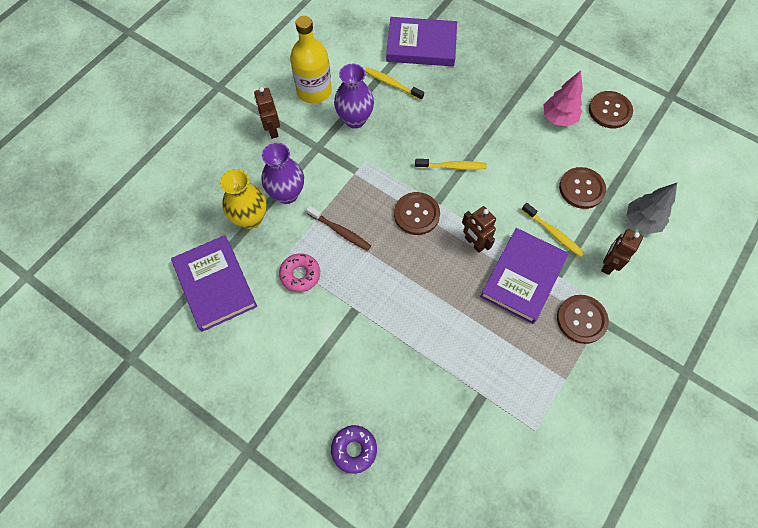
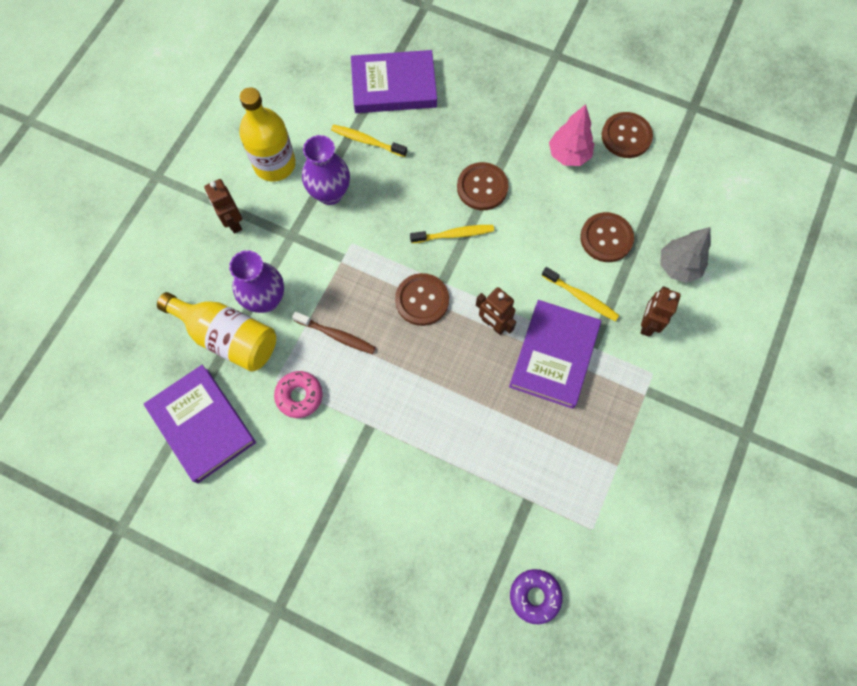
camera: 10 degrees left, 5 degrees up
(250, 218) = (228, 337): yellow vase -> yellow bottle
(354, 449) = (396, 587): purple donut -> purple donut (535, 596)
(581, 319) = (626, 394): brown button -> brown button (482, 187)

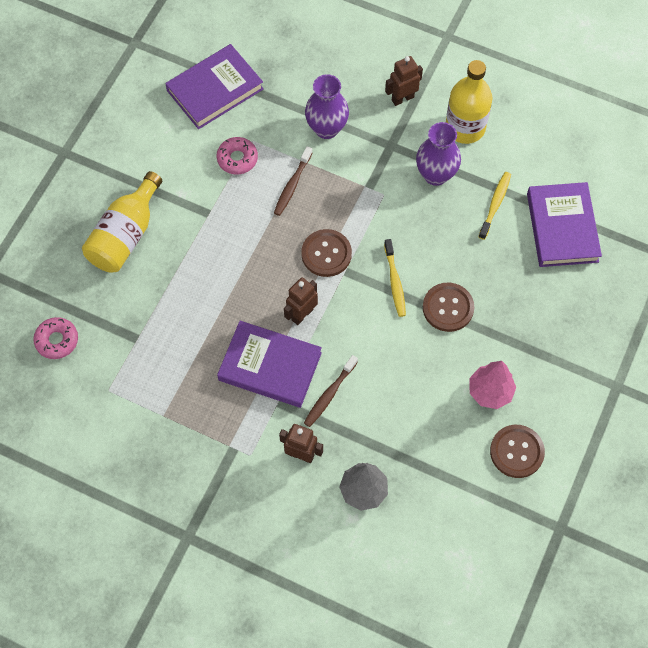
camera: 90 degrees right, 5 degrees down
(228, 337) = (291, 102): yellow bottle -> yellow bottle (126, 235)
(535, 596) = (57, 340): purple donut -> pink donut
(581, 297) = (329, 394): yellow toothbrush -> brown toothbrush
(606, 238) = (394, 422): brown button -> none

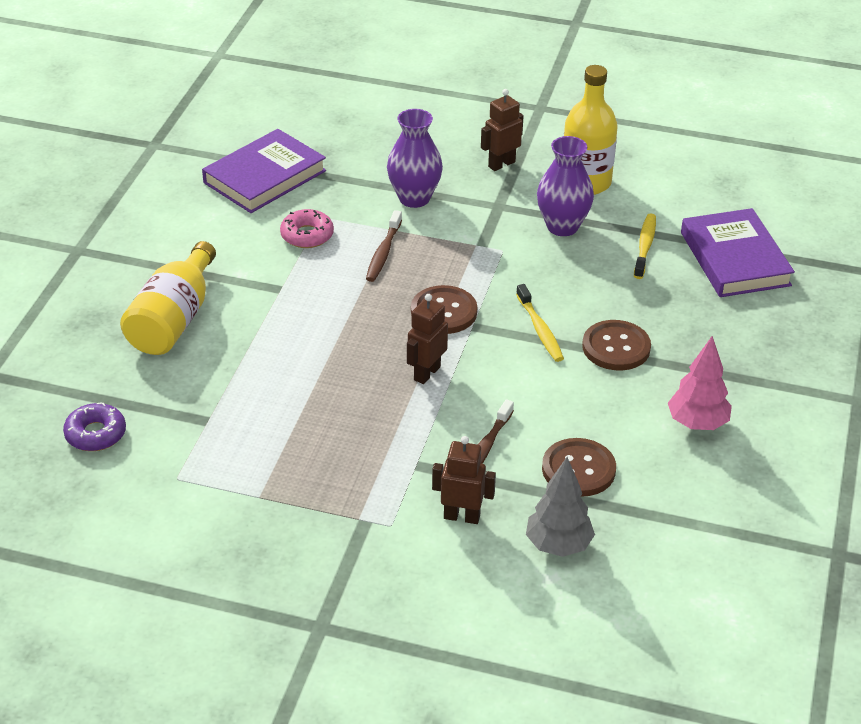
camera: 10 degrees left, 25 degrees down
(57, 340) = (95, 434): pink donut -> purple donut
(270, 366) = (396, 429): purple book -> none
(516, 452) = (753, 480): brown button -> brown button (578, 469)

